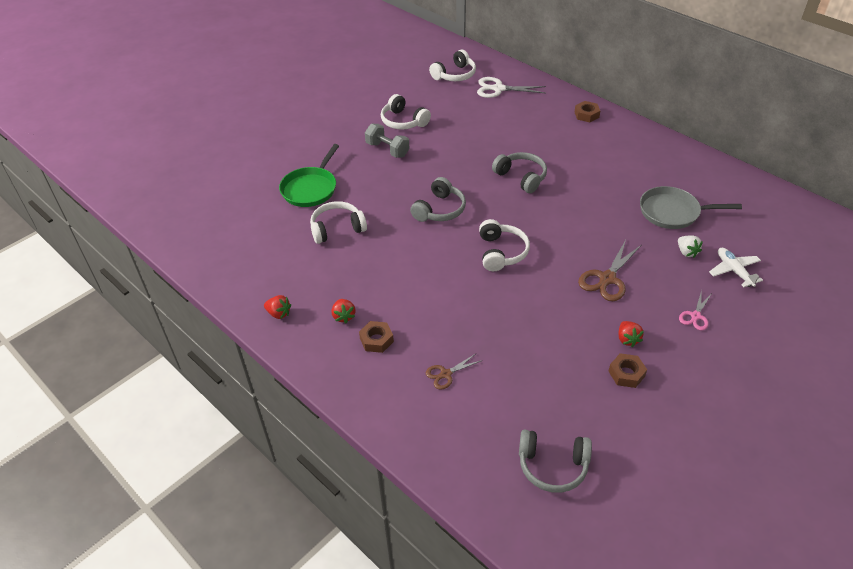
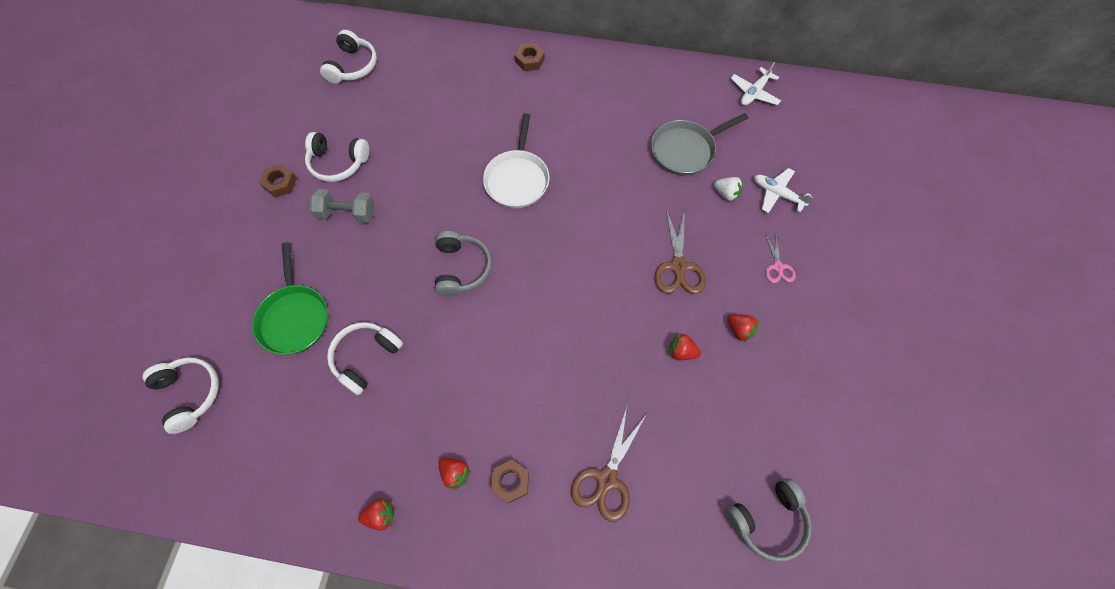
camera: 35 degrees left, 20 degrees up
(445, 374) = (606, 479): brown scissors -> brown scissors, size x1.72
(498, 89) = (415, 65): white scissors -> none
(501, 252) = (560, 290): white headphones -> white headphones (190, 394)
(521, 177) = (517, 179): grey headphones -> white pan
(567, 330) = (681, 352): none -> red strawberry
(626, 374) = (762, 371): brown nut -> brown nut (280, 183)
(766, 200) = (754, 92): none -> white plane

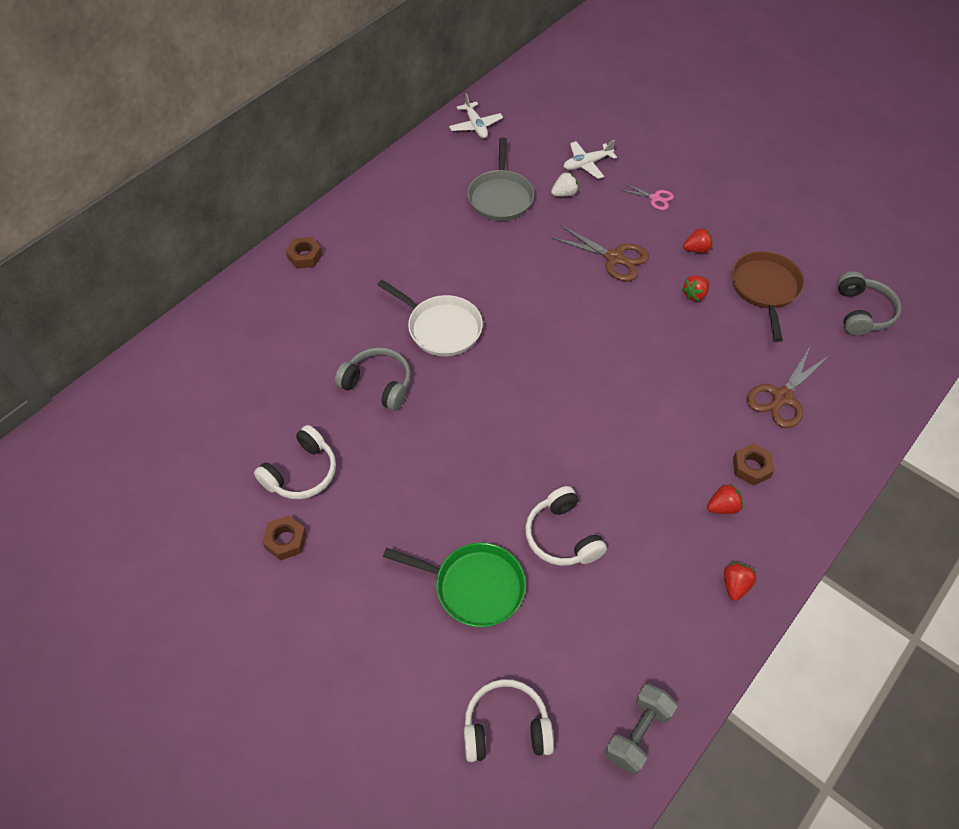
camera: 60 degrees left, 10 degrees down
(347, 213) = (376, 489): grey dumbbell -> grey dumbbell (638, 734)
(352, 66) = (175, 409): white headphones -> none
(461, 268) = (512, 415): grey headphones -> grey headphones (378, 384)
(606, 479) = (782, 397): brown scissors -> brown scissors turned 75 degrees clockwise
(733, 412) = (765, 289): none -> brown pan

